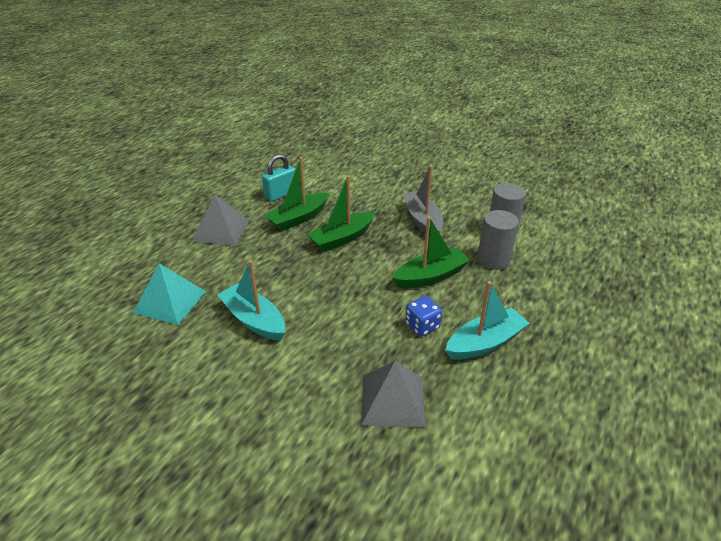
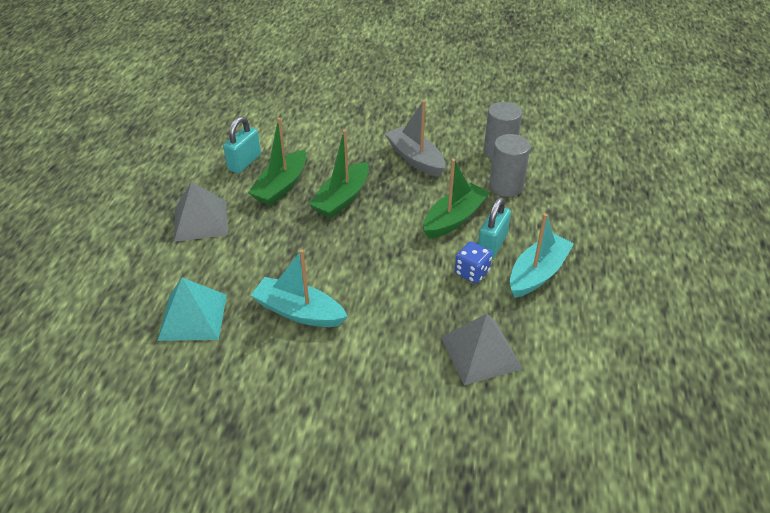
camera: 20 degrees left, 5 degrees up
(453, 307) = (492, 246): none -> turquoise padlock

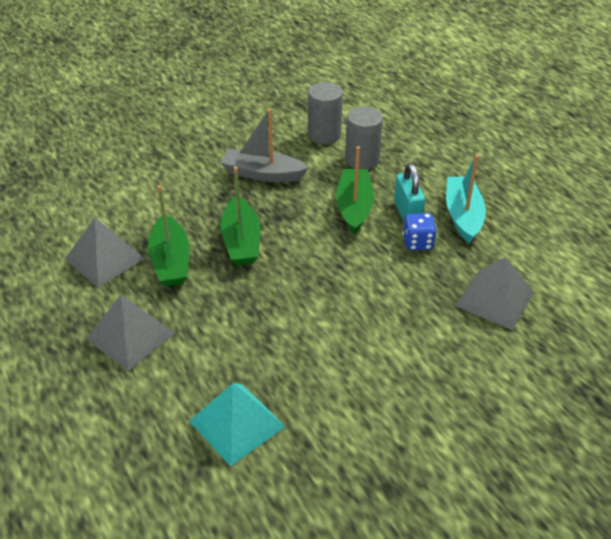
camera: 40 degrees left, 0 degrees up
(244, 162) = (105, 258): turquoise padlock -> grey pyramid
(299, 312) = (324, 357): turquoise boat -> none

